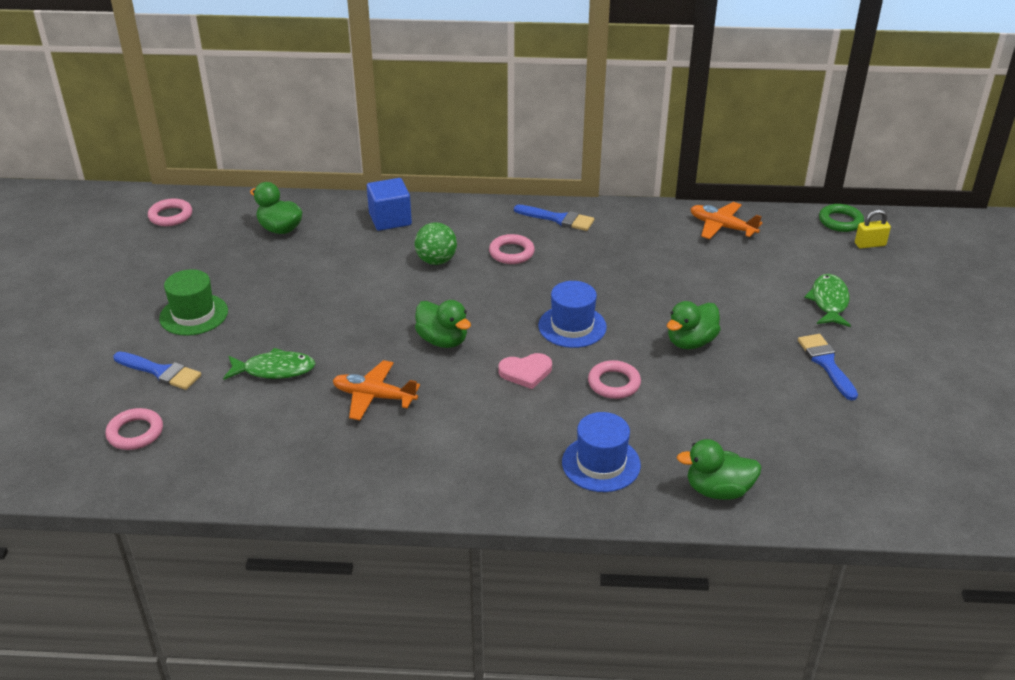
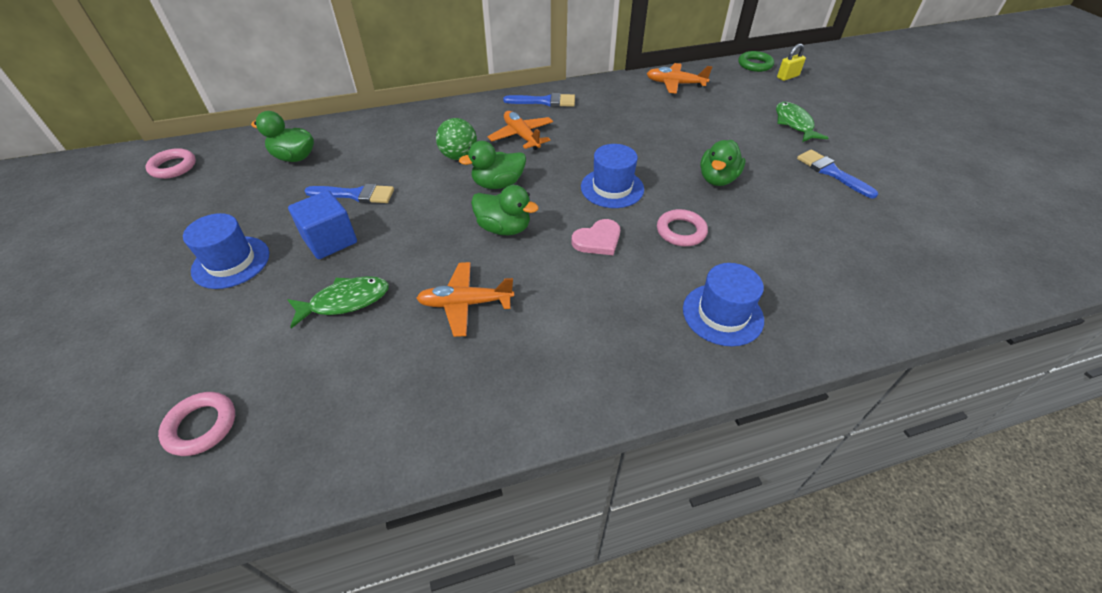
camera: 20 degrees left, 10 degrees up
(160, 372) = (211, 338): blue brush -> blue brush (355, 195)
(194, 315) = (231, 262): green hat -> blue hat
(390, 219) = (398, 129): blue cube -> blue cube (330, 240)
(511, 253) = (522, 136): pink ring -> orange plane
(718, 490) = (840, 311): green duck -> green duck (498, 184)

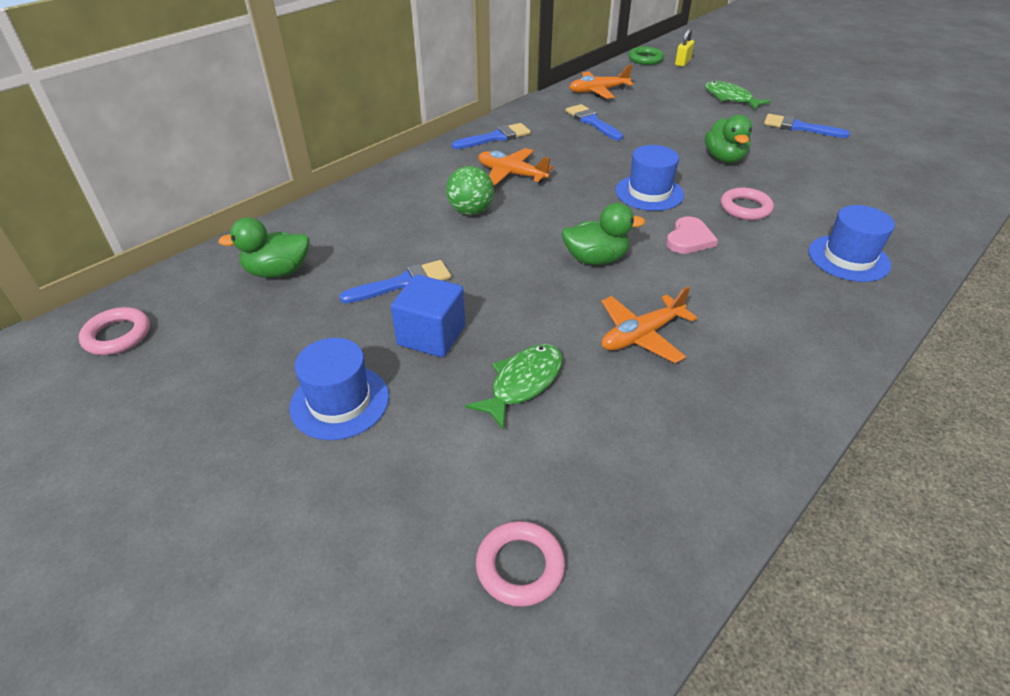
camera: 30 degrees left, 5 degrees down
(498, 184) = (542, 223): green duck -> none
(637, 110) = (592, 122): none -> blue brush

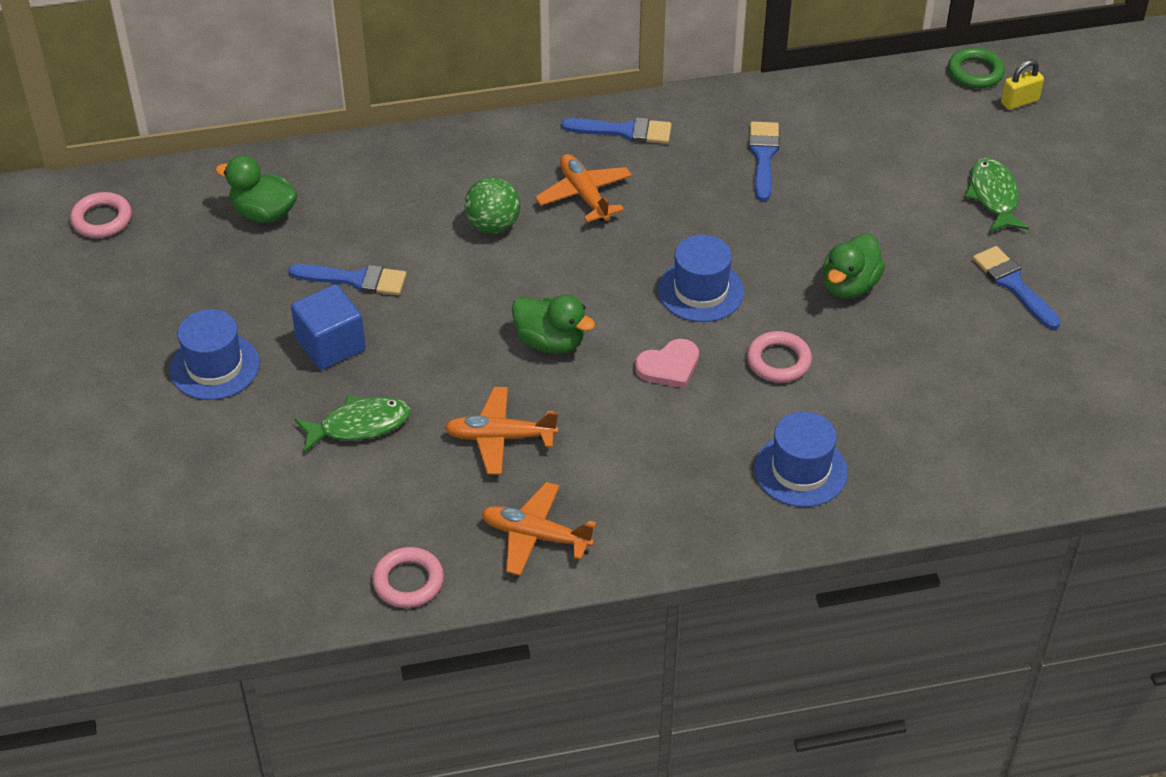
camera: 35 degrees right, 5 degrees up
(520, 566) = (228, 547): pink ring -> pink ring (408, 581)
(598, 91) = (834, 107): orange plane -> orange plane (535, 536)

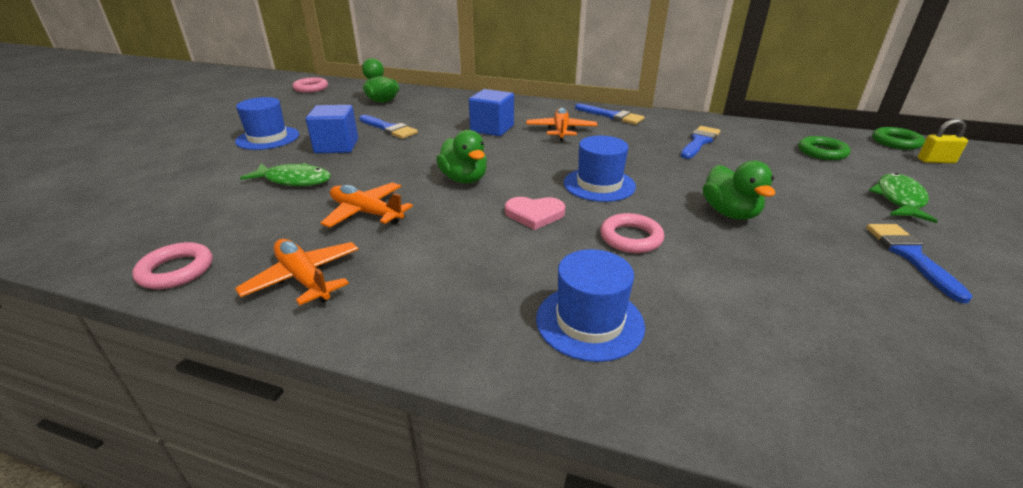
camera: 30 degrees right, 15 degrees down
(493, 225) = (492, 129): green ball -> blue cube
(849, 285) = (730, 213): green duck -> green duck turned 75 degrees counterclockwise
(903, 128) = (822, 152): none -> green ring

